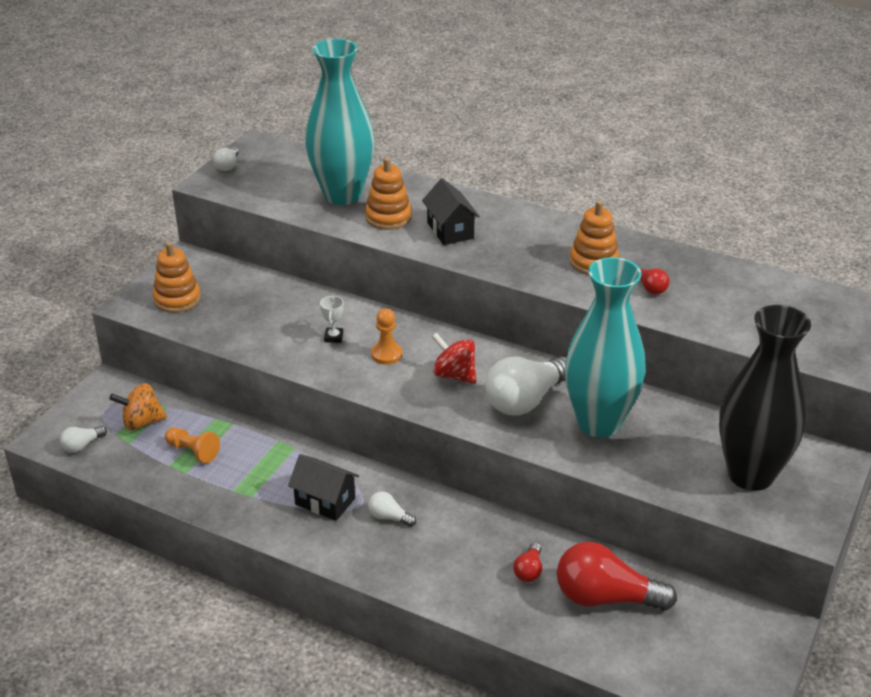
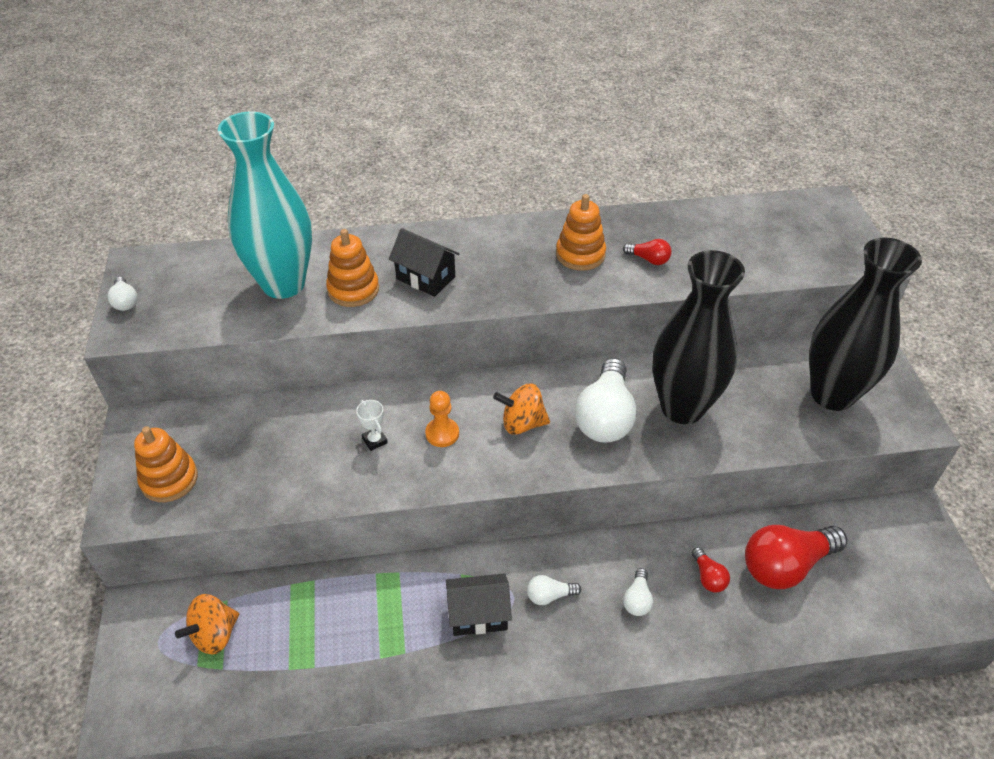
camera: 35 degrees left, 10 degrees up
(82, 445) = (170, 703): white light bulb -> white light bulb (637, 599)
(193, 451) = (300, 637): orange pawn -> none
(454, 375) = (522, 423): red spinning top -> orange spinning top
(599, 423) = (682, 407): turquoise vase -> black vase

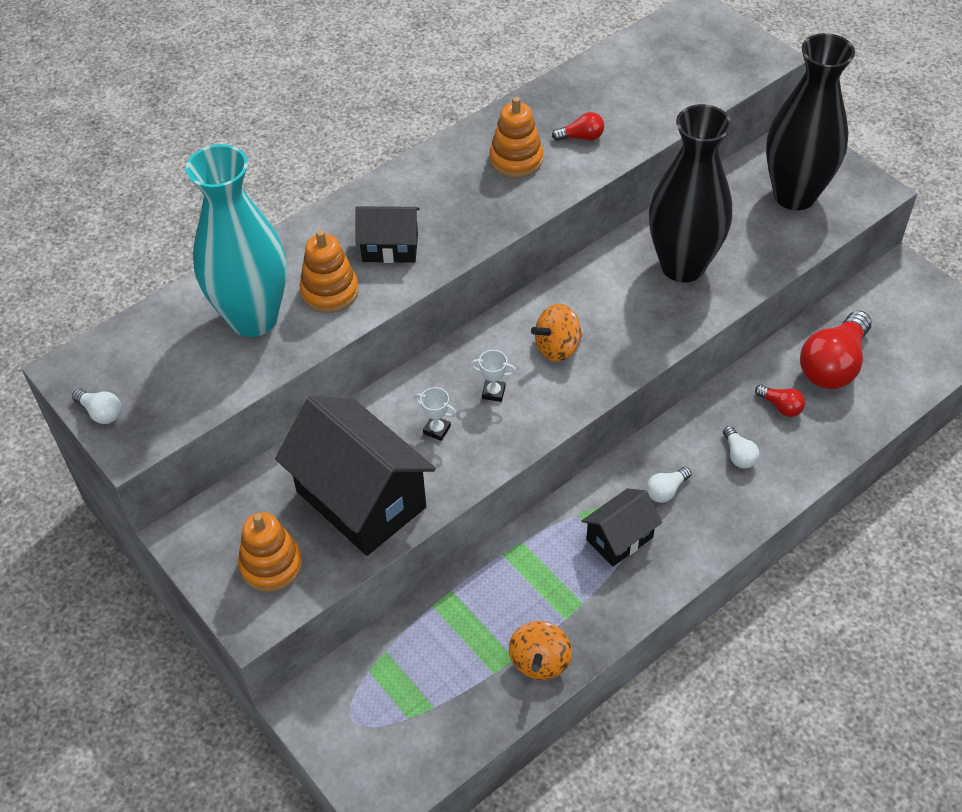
camera: 30 degrees left, 5 degrees up
(215, 634) = (401, 685): orange spinning top -> orange spinning top (540, 661)
(274, 464) = (361, 499): none -> black house
(442, 433) = (493, 392): orange pawn -> white trophy
(605, 417) = (624, 306): white light bulb -> none

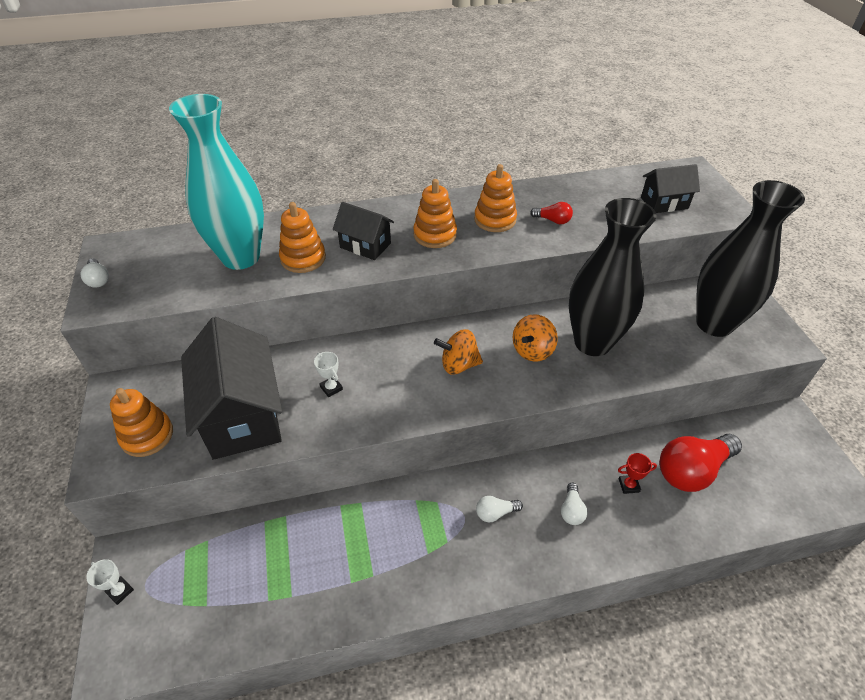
camera: 25 degrees right, 5 degrees down
(461, 204) = (435, 235): none -> orange stacking toy
(493, 392) = (390, 378): white trophy -> white trophy (120, 591)
(540, 661) = (308, 609): orange spinning top -> orange spinning top (532, 350)
(619, 538) = (435, 535): black house -> black house (664, 203)
(780, 406) = (628, 485): red light bulb -> red trophy

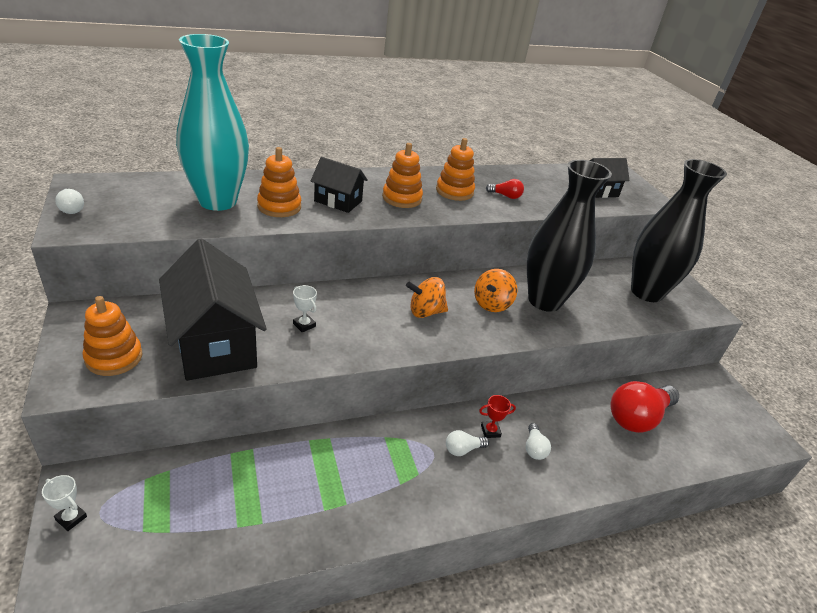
camera: 10 degrees left, 10 degrees down
(628, 485) = (583, 428): red trophy -> red trophy (490, 431)

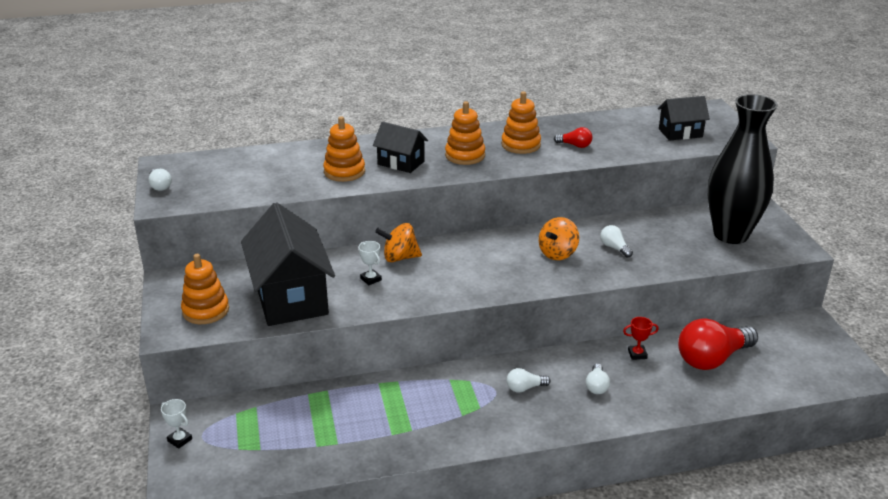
camera: 10 degrees right, 5 degrees down
(218, 201) = (287, 171): turquoise vase -> none
(425, 312) = (488, 263): orange spinning top -> orange spinning top (399, 258)
(490, 431) = (554, 373): red trophy -> red trophy (637, 354)
(544, 301) = (614, 248): black vase -> white light bulb

